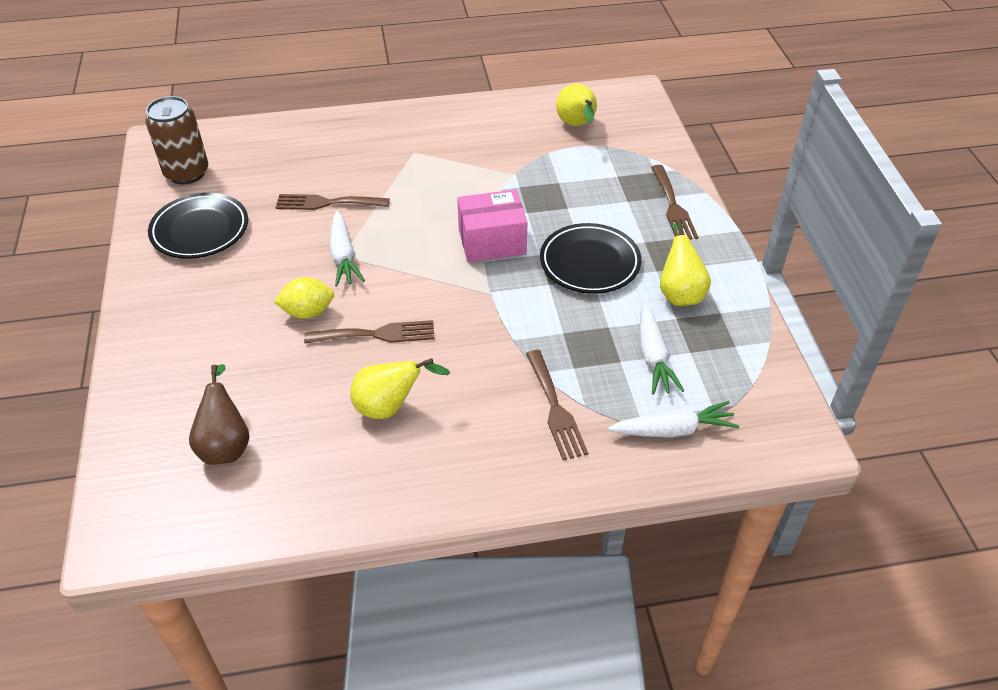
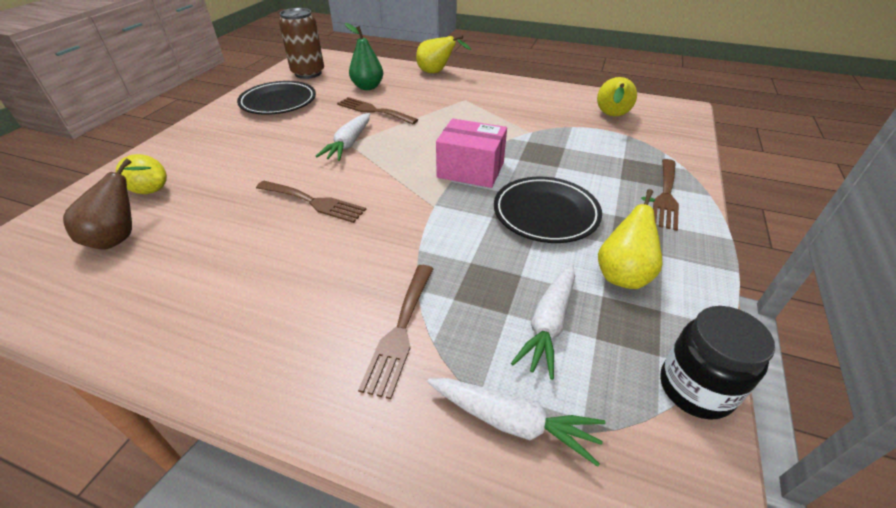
camera: 30 degrees right, 5 degrees down
(286, 170) = (368, 87): none -> green pear
(307, 312) = (284, 169): yellow lemon -> yellow lemon (150, 190)
(390, 407) = (261, 261): yellow pear -> yellow pear (437, 72)
(766, 358) = (695, 388): none -> black jar

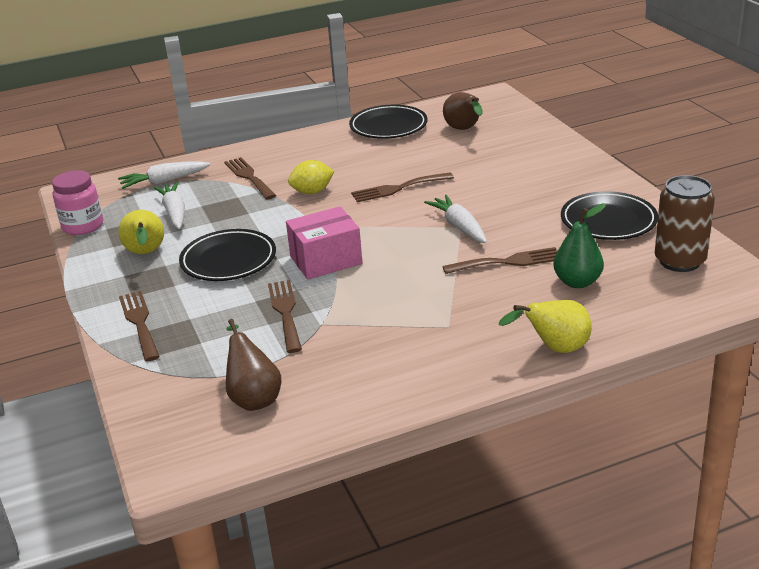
camera: 140 degrees right, 10 degrees down
(137, 305) = (388, 126): none -> black plate
(150, 190) = (511, 143): yellow lemon -> yellow lemon (312, 192)
(545, 149) = (285, 312): none -> brown fork
(612, 116) = (254, 397): yellow pear -> brown pear
(695, 388) = (83, 226): black jar -> pink jar

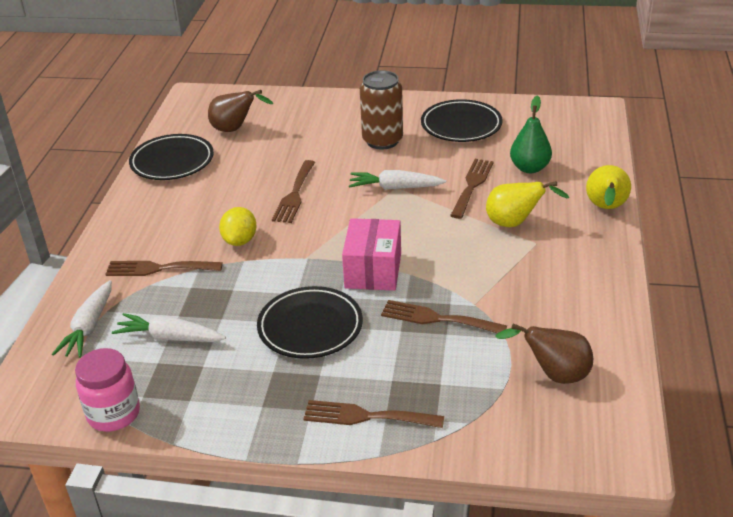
camera: 60 degrees left, 5 degrees up
(146, 253) = (233, 379): yellow pear -> yellow pear (515, 223)
(679, 261) = (542, 121): brown can -> brown can (382, 141)

